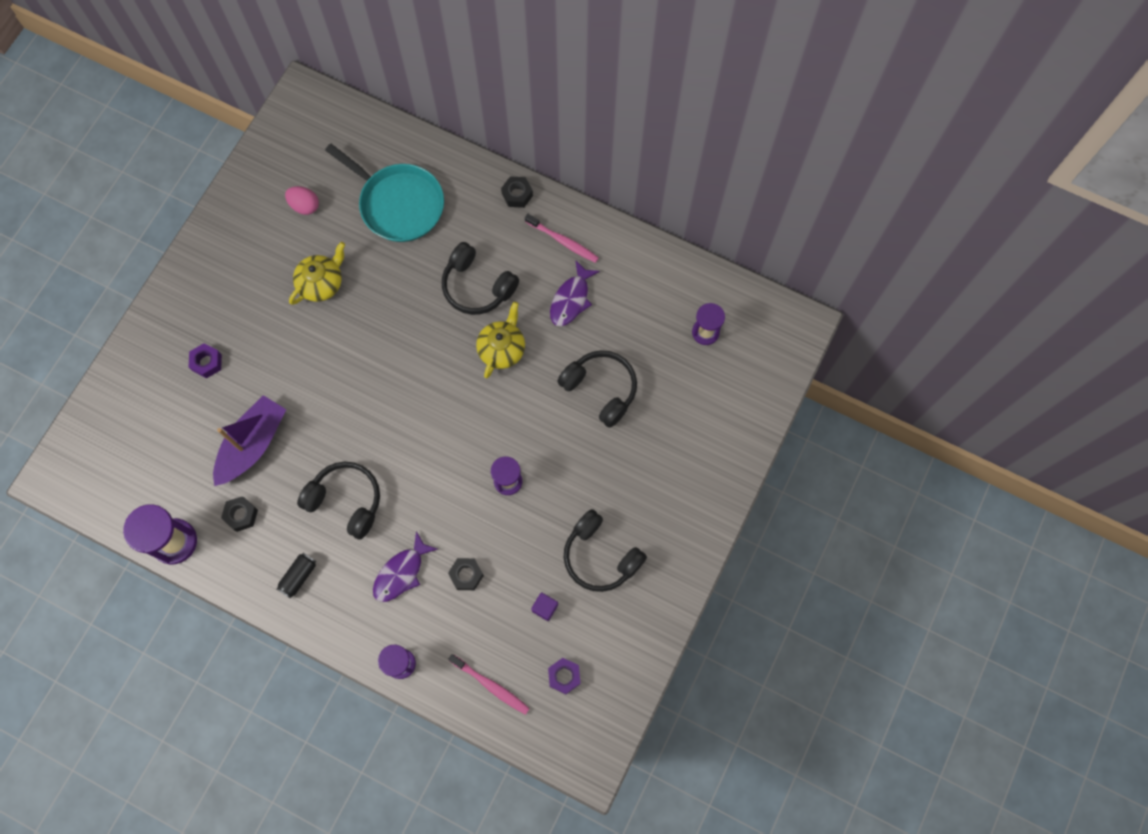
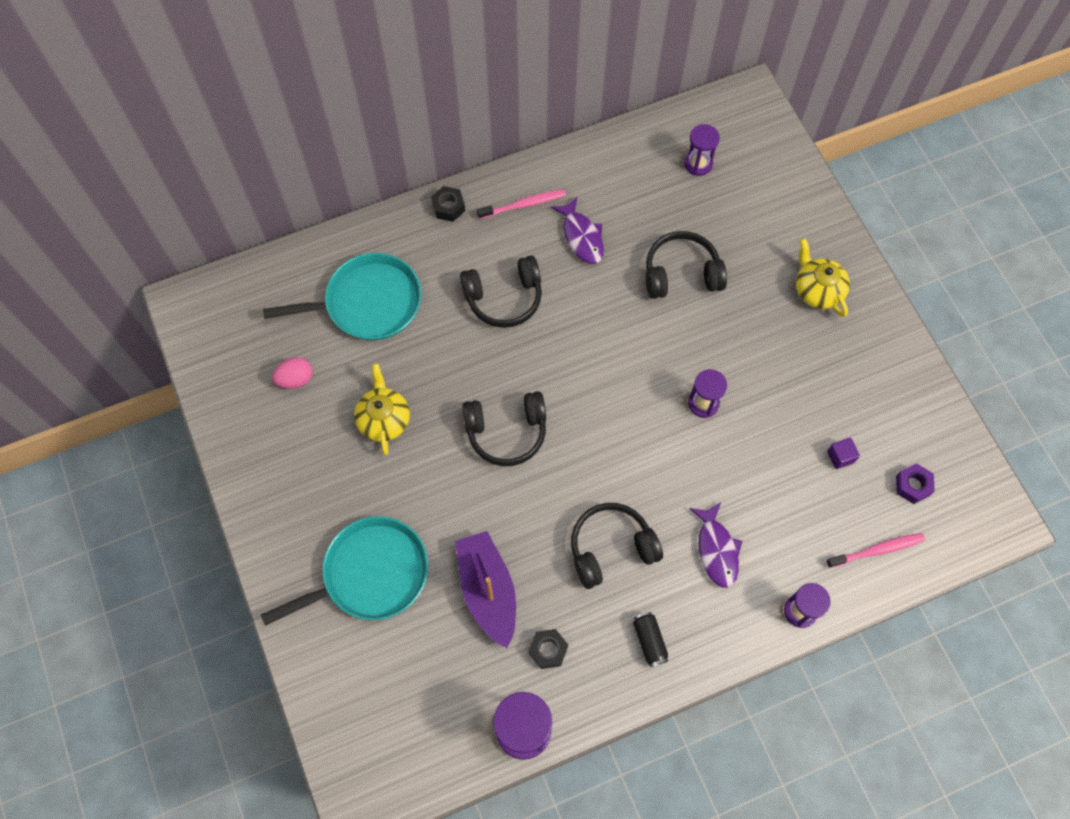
camera: 50 degrees left, 5 degrees down
(207, 363) = (370, 574): purple nut -> turquoise pan
(466, 575) = (761, 498): black nut -> none
(502, 348) = (578, 320): yellow teapot -> yellow teapot (817, 290)
(600, 556) = (828, 381): black headphones -> black headphones (506, 432)

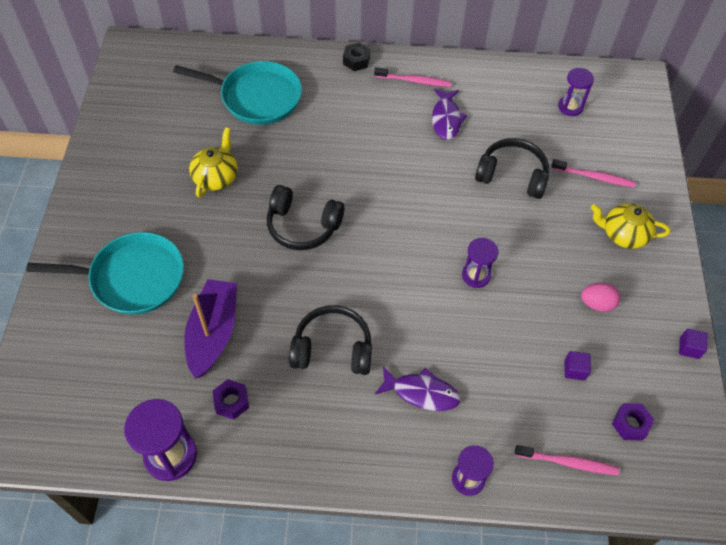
camera: 25 degrees right, 10 degrees down
(295, 379) = (171, 124): pink egg -> pink egg (597, 304)
(504, 298) = (360, 135): black headphones -> none
(548, 650) = (231, 402): black nut -> purple nut
(649, 641) = (320, 437): black can -> none
(716, 550) = (421, 392): purple fish -> purple fish turned 90 degrees counterclockwise
(760, 237) = (594, 177): none -> pink toothbrush
(817, 290) = (623, 234): yellow teapot -> yellow teapot turned 75 degrees counterclockwise
(929, 383) = (689, 348): none -> purple cube

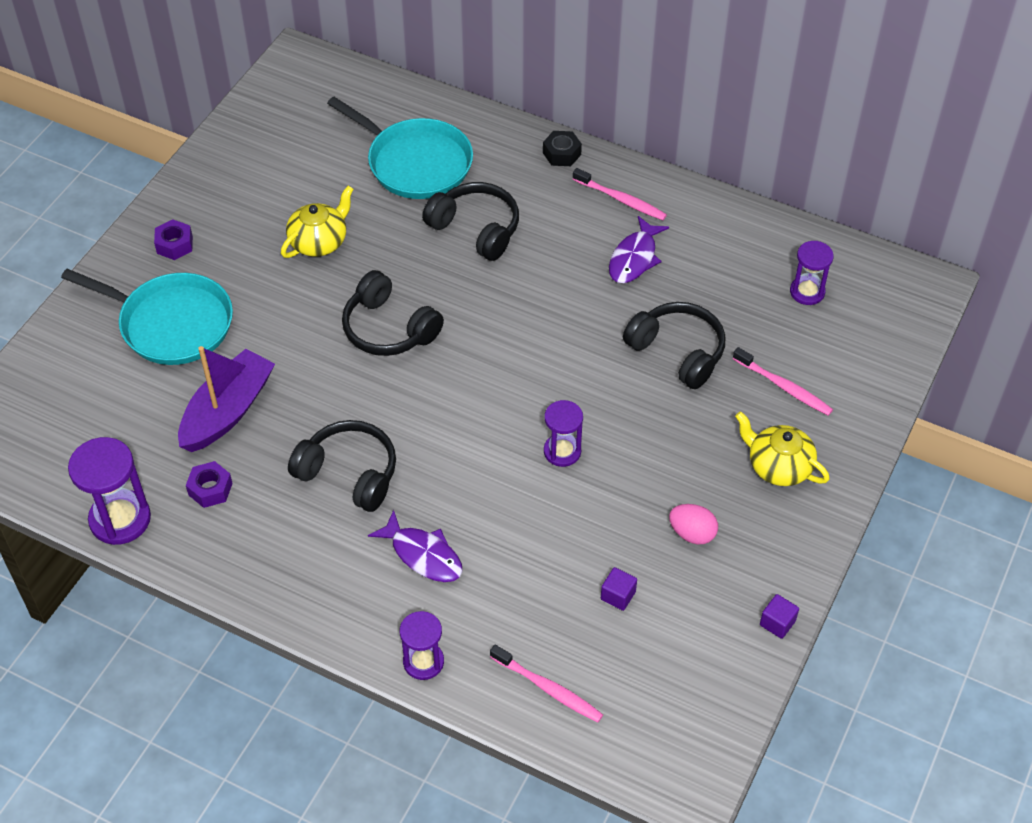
camera: 25 degrees right, 5 degrees down
(326, 132) = (476, 229): none -> black headphones
(630, 424) = (648, 677): purple nut -> purple nut (175, 245)

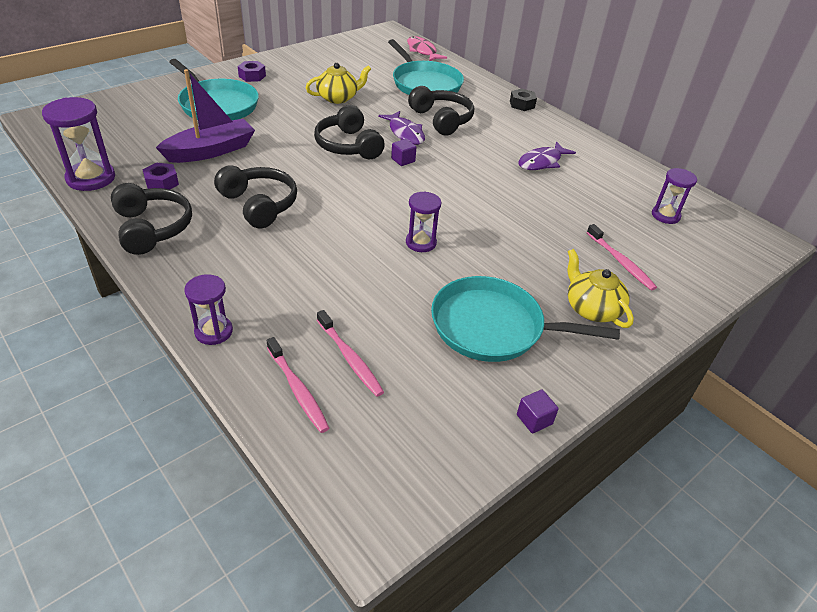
camera: 20 degrees right, 10 degrees down
(372, 89) = (422, 51): none -> pink fish
(423, 555) = (271, 266): purple fish -> purple fish (405, 133)
(618, 595) = (403, 346): purple cube -> purple cube (403, 160)
(620, 199) = (549, 133): pink toothbrush -> pink toothbrush (349, 358)
(677, 352) = (545, 217): black headphones -> black headphones (152, 228)
(692, 533) = (492, 327): pink egg -> turquoise pan

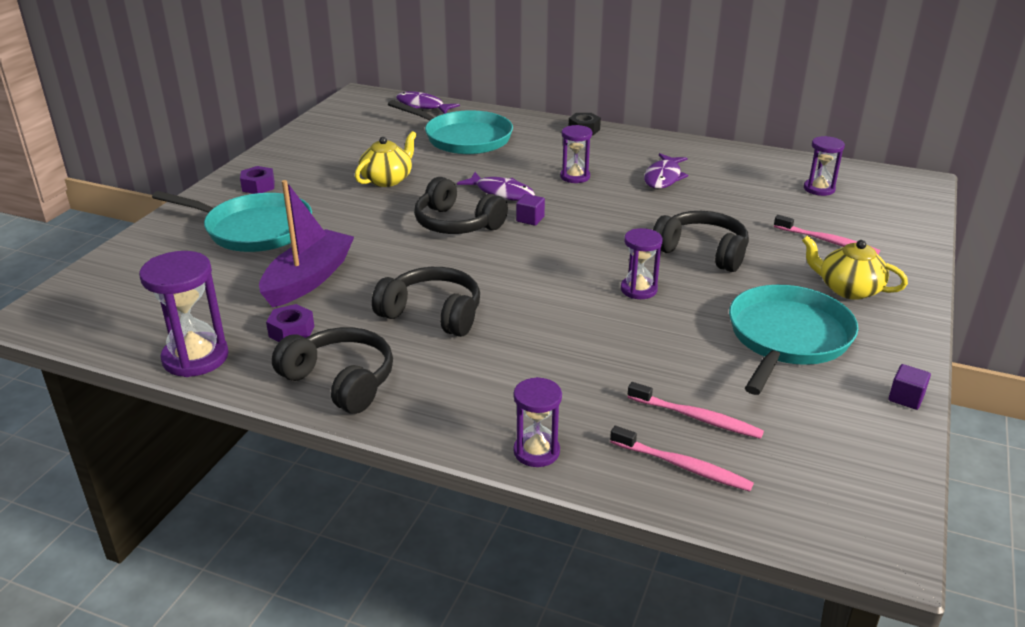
camera: 25 degrees left, 10 degrees down
(422, 51) = (422, 106): pink fish -> purple fish
(441, 119) = (523, 168): black headphones -> black headphones (702, 252)
(473, 139) = (575, 177): none -> purple hourglass
(492, 327) = (787, 337): turquoise pan -> turquoise pan turned 135 degrees clockwise

